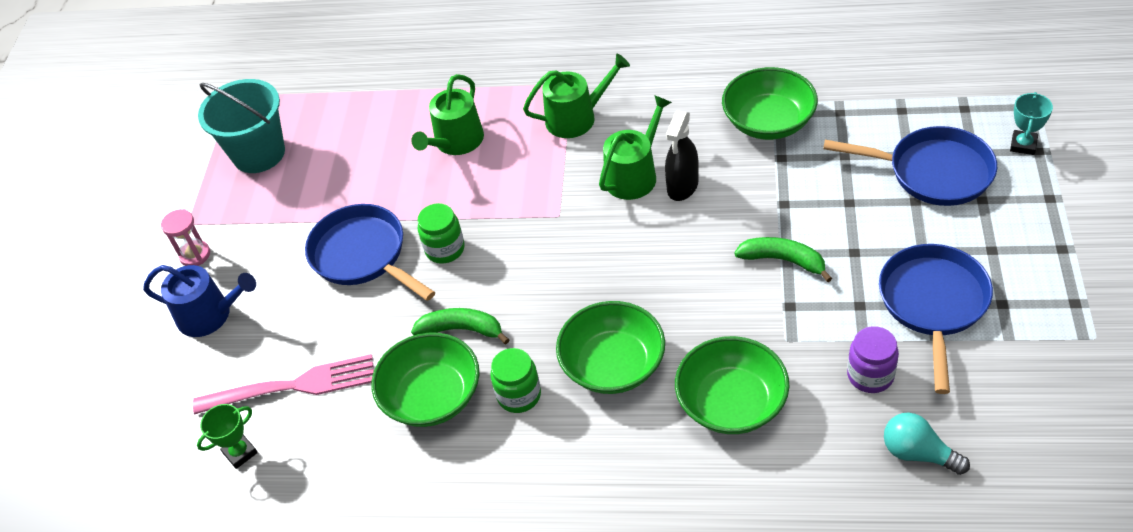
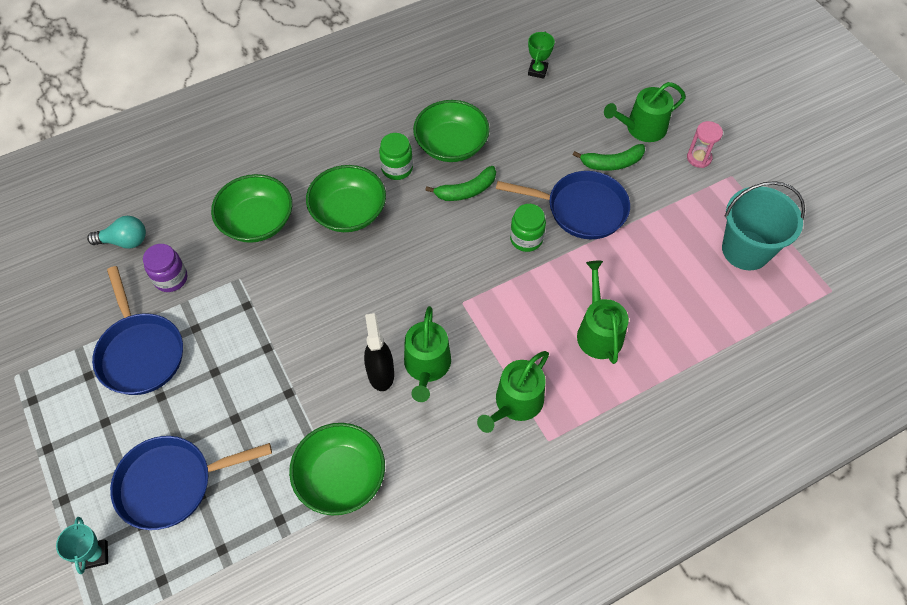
camera: 140 degrees right, 10 degrees up
(210, 315) = (641, 128): blue watering can -> green watering can
(294, 386) = (542, 114): pink fork -> none
(783, 260) = (267, 340): green banana -> green banana (612, 163)

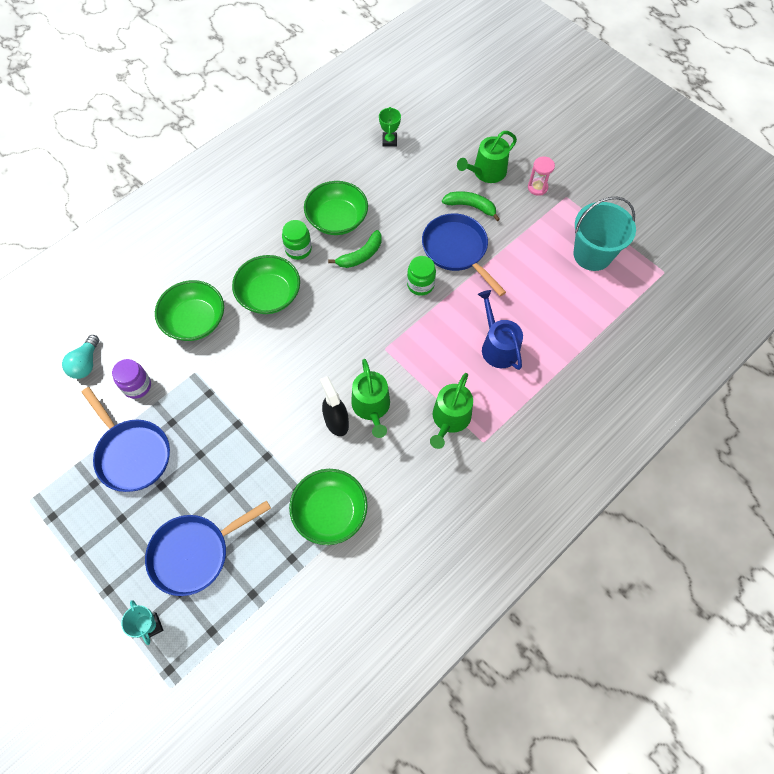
camera: 15 degrees left, 5 degrees up
(124, 241) = (86, 363): turquoise light bulb -> turquoise light bulb turned 120 degrees clockwise
(581, 209) = (457, 250): blue pan -> blue pan turned 120 degrees counterclockwise
(598, 331) = (497, 346): green watering can -> blue watering can
(612, 163) = (470, 206): green banana -> green banana turned 135 degrees counterclockwise

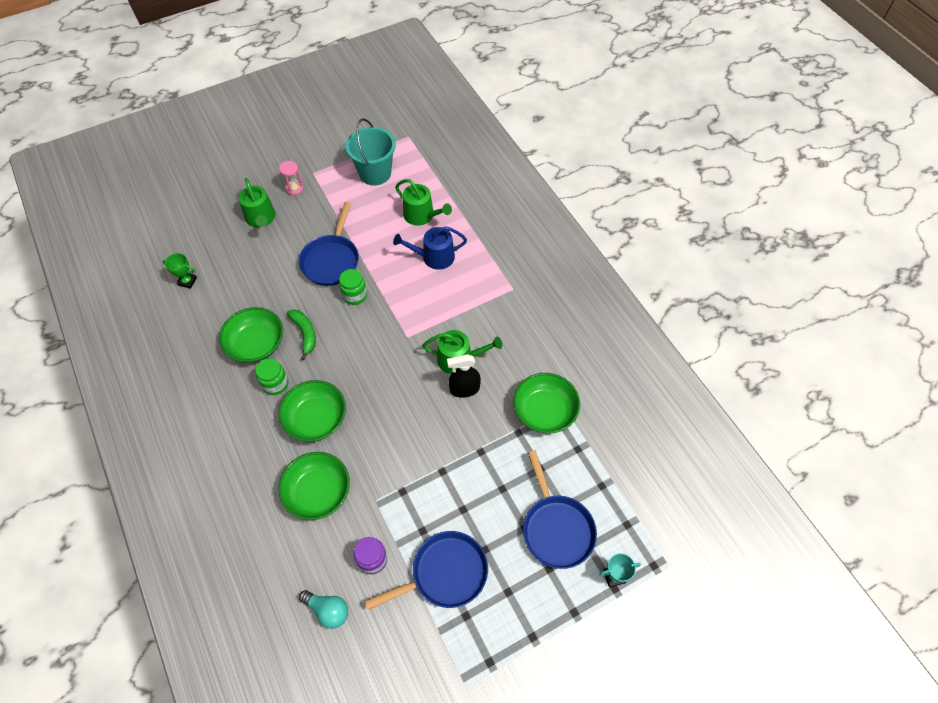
camera: 75 degrees left, 5 degrees down
(449, 419) = (487, 306): green watering can -> green watering can (422, 215)
(457, 250) = (331, 260): blue pan -> blue pan turned 60 degrees counterclockwise
(470, 206) = (291, 239): green banana -> none

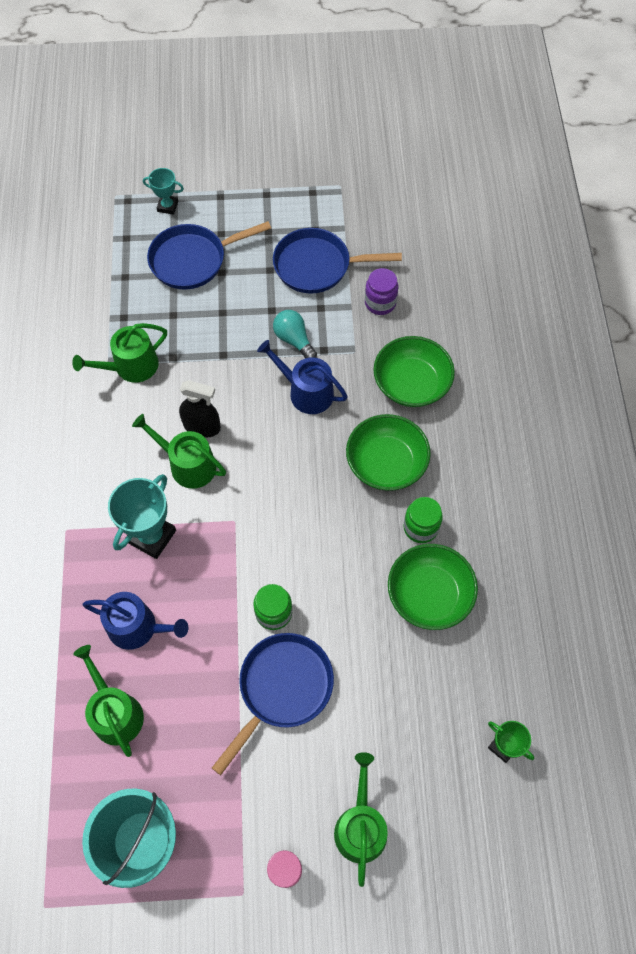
camera: 155 degrees left, 5 degrees up
(305, 333) = (361, 582): green banana -> none
(328, 610) = (437, 279): turquoise light bulb -> turquoise light bulb (294, 340)
(400, 449) = (306, 392): none -> blue watering can
(456, 306) = (151, 536): none -> turquoise trophy
(544, 411) = (131, 367): green bowl -> green watering can
(556, 528) = (193, 260): blue pan -> blue pan turned 120 degrees counterclockwise

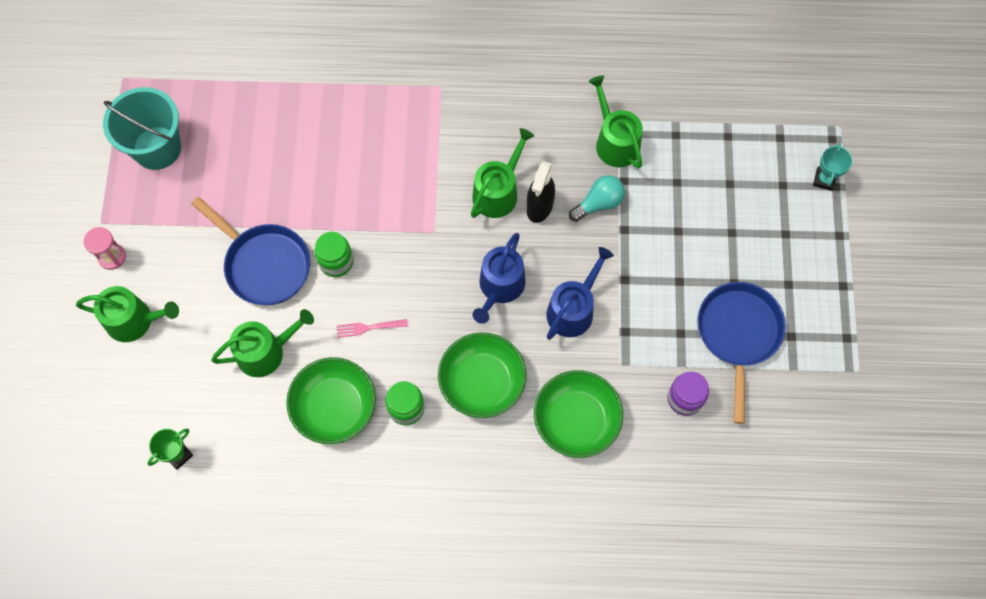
camera: 95 degrees right, 5 degrees up
(115, 712) = (266, 128): green watering can -> green watering can (266, 351)
(138, 627) = (339, 146): blue watering can -> blue watering can (499, 287)
(151, 536) = (426, 158): turquoise trophy -> none
(193, 260) = (749, 204): blue pan -> none
(294, 340) = (639, 302): turquoise light bulb -> turquoise light bulb (598, 203)
(343, 572) = (368, 327): none -> pink fork

